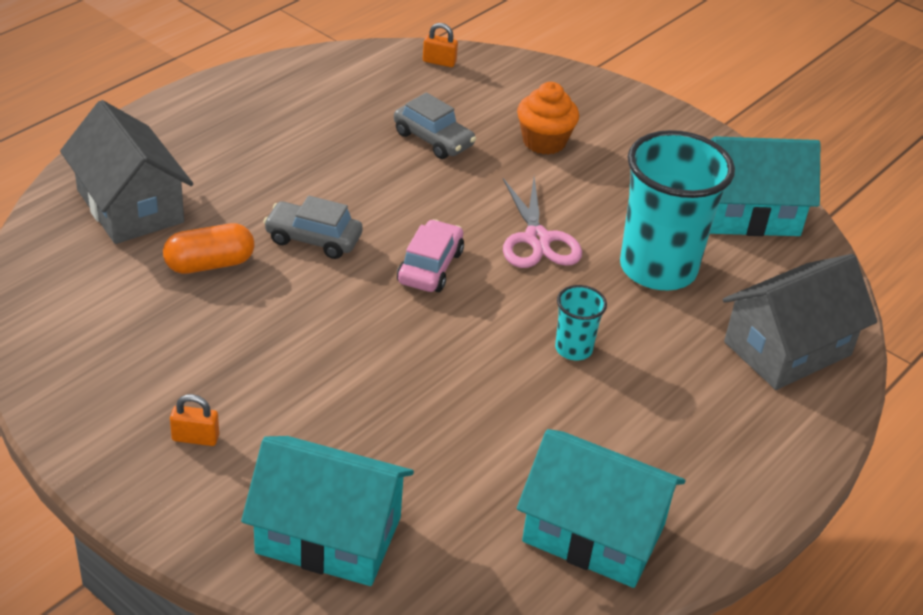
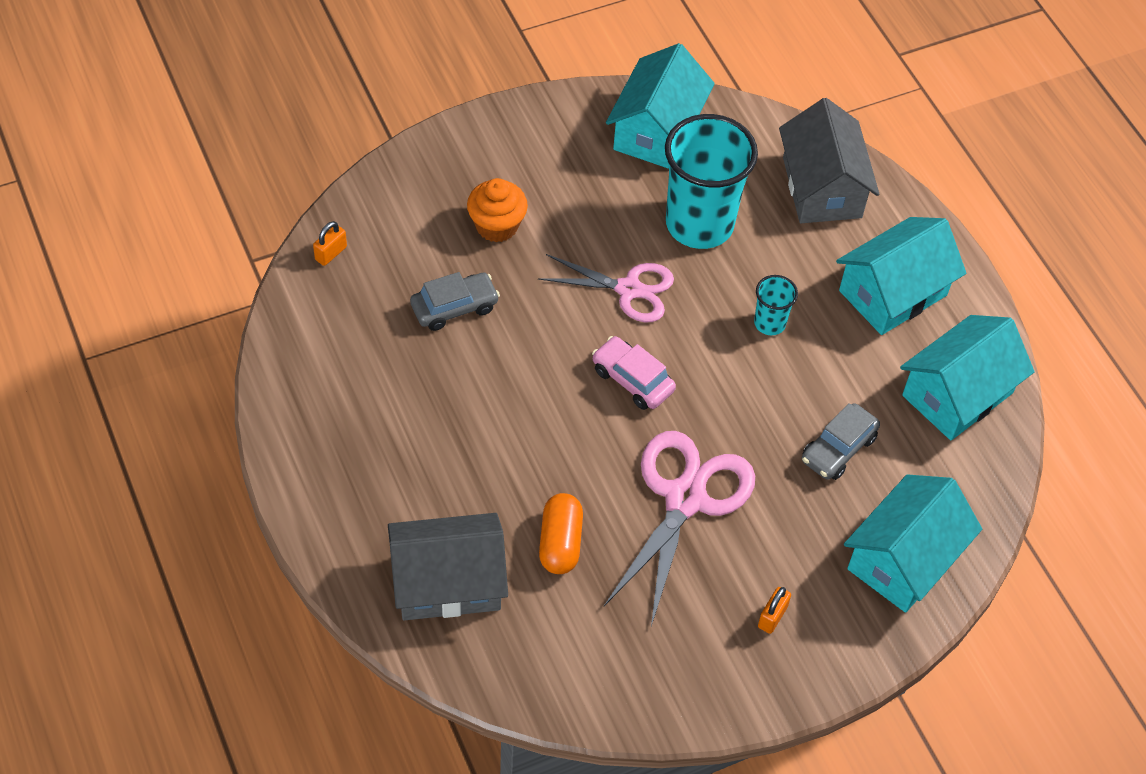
camera: 65 degrees left, 15 degrees up
(309, 337) = (685, 499): none -> pink scissors
(313, 239) = (559, 452): grey car -> grey car (838, 449)
(693, 441) = (893, 293): none -> turquoise house

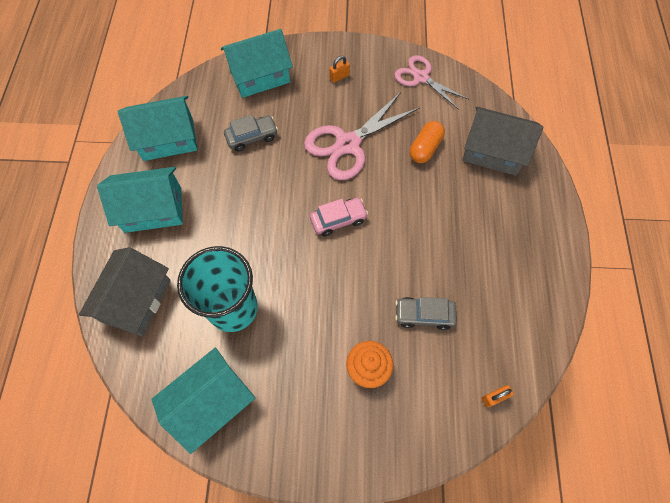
camera: 150 degrees left, 10 degrees up
(628, 289) = (307, 280): pink scissors -> pink scissors (421, 77)
(632, 380) = (338, 220): pink car -> pink car turned 90 degrees counterclockwise
(769, 323) = (237, 221): turquoise cup -> none

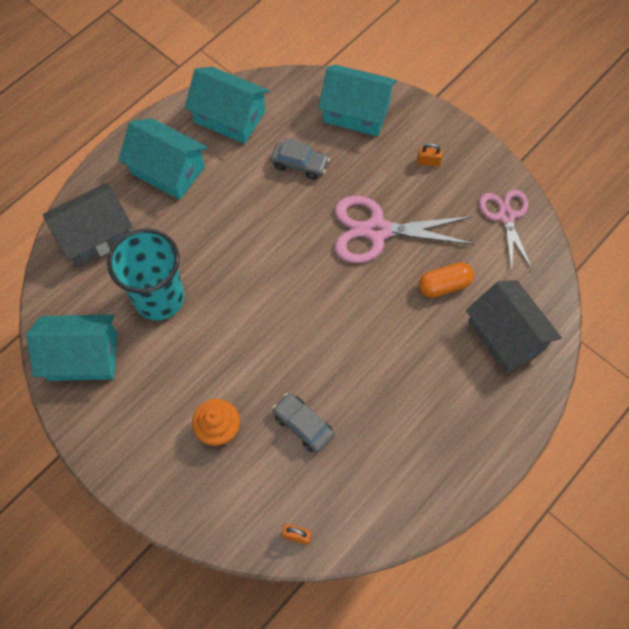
camera: 40 degrees right, 0 degrees up
(338, 220) = (307, 291): pink car -> none

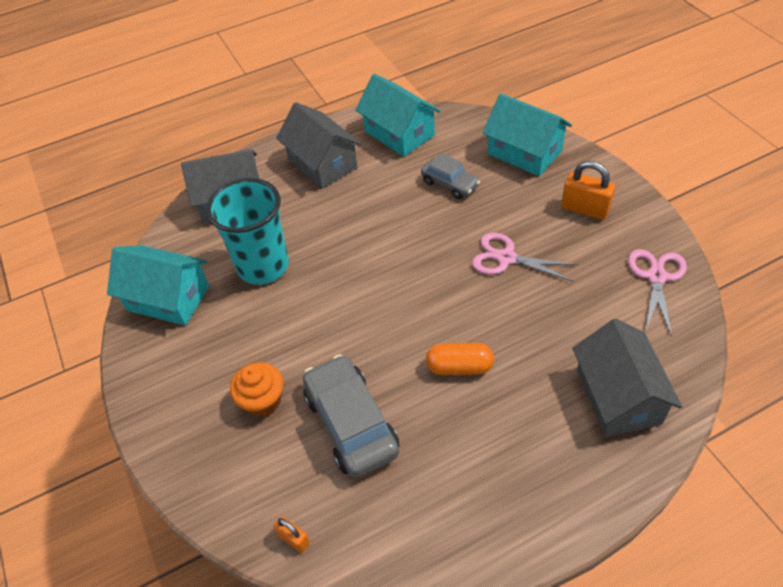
camera: 25 degrees right, 15 degrees down
(168, 170) = (322, 163): turquoise house -> grey house
(303, 425) = (351, 423): grey car -> grey car, size x1.69
(377, 231) = (506, 258): pink scissors -> pink scissors, size x0.66
(428, 162) = (585, 209): orange padlock -> orange padlock, size x1.83
(444, 285) = (562, 327): orange capsule -> orange capsule (459, 367)

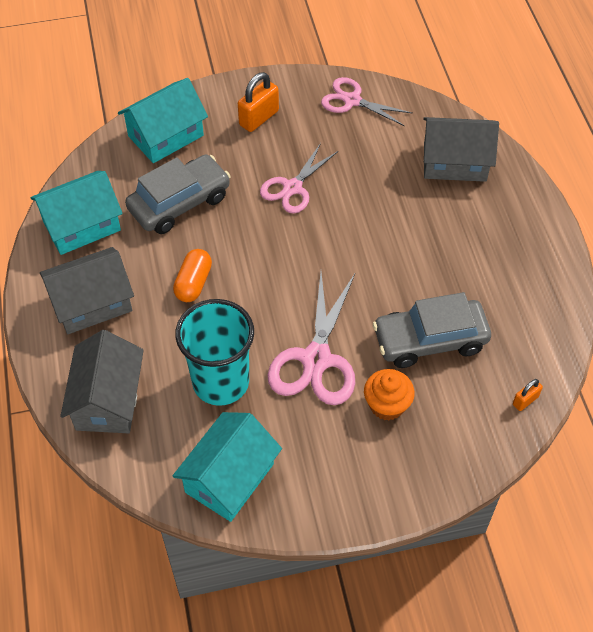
camera: 80 degrees left, 5 degrees up
(303, 329) = (316, 359): none -> pink scissors
(450, 184) = (179, 203): grey car -> grey car, size x1.69
(459, 367) = (397, 252): orange capsule -> orange capsule (193, 283)

